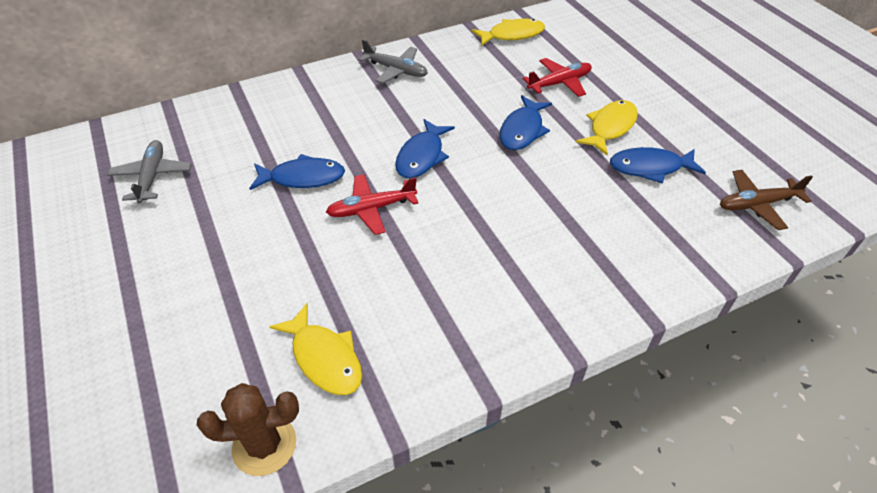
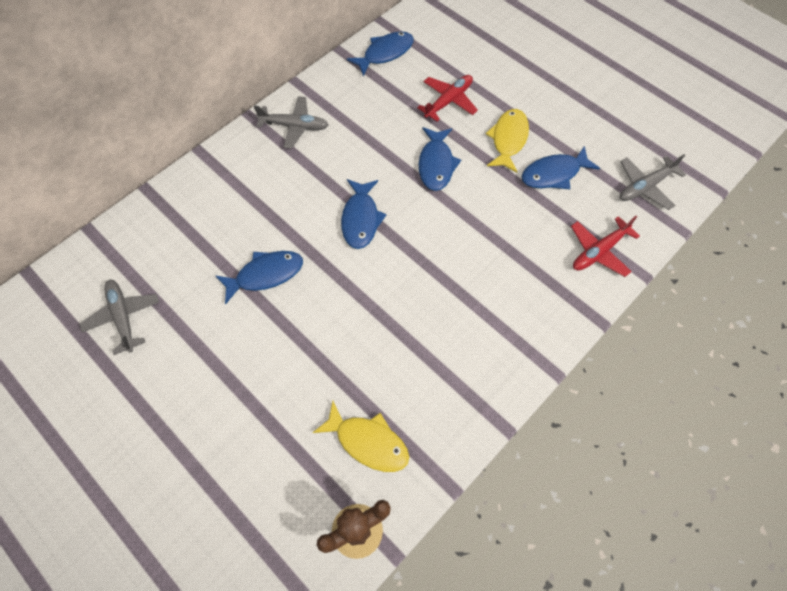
camera: 20 degrees left, 15 degrees up
(372, 209) = (342, 288): red plane -> red plane (599, 251)
(512, 35) = (385, 53): yellow fish -> blue fish
(757, 204) = (645, 186): brown plane -> grey plane

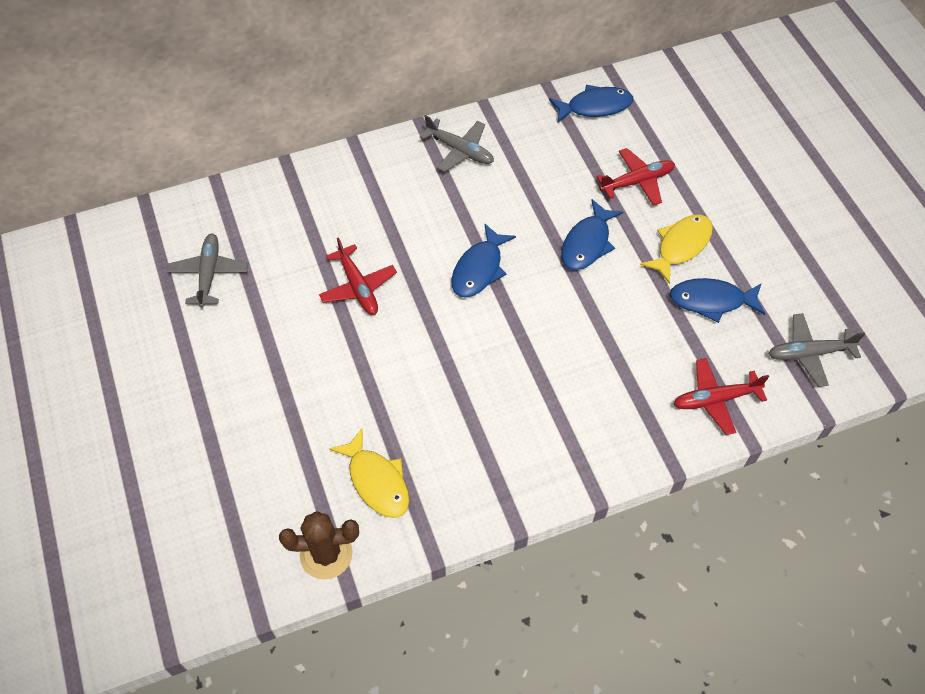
camera: 25 degrees right, 5 degrees down
(265, 275) = (358, 286): blue fish -> red plane

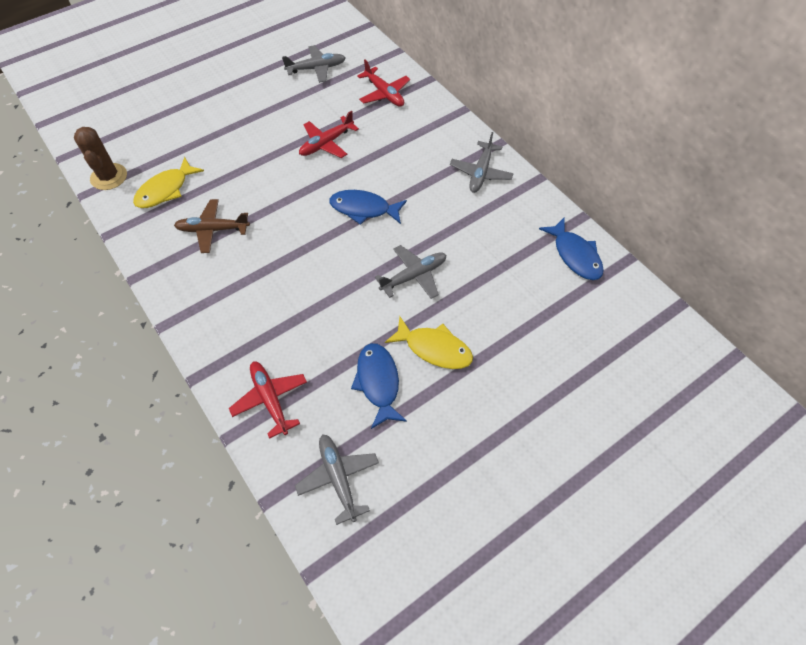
camera: 75 degrees right, 0 degrees up
(464, 430) = (213, 230): none -> brown plane
(587, 243) = (413, 276): blue fish -> grey plane
(637, 182) = (498, 302): red plane -> red plane (384, 93)

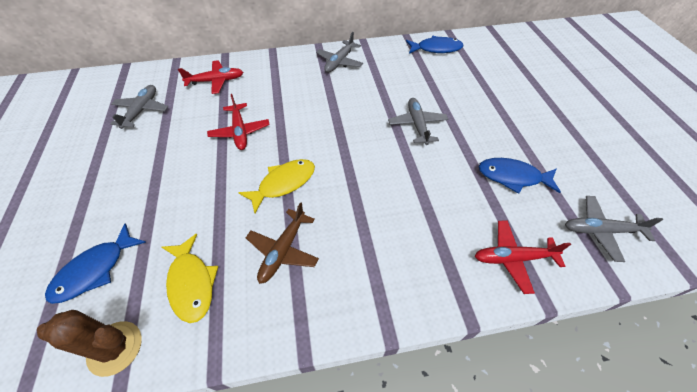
camera: 65 degrees left, 5 degrees down
(364, 209) = (332, 131): blue fish -> blue fish (95, 270)
(434, 348) = (489, 136): yellow fish -> yellow fish (283, 183)
(481, 172) = (339, 62): grey plane -> grey plane turned 75 degrees clockwise

